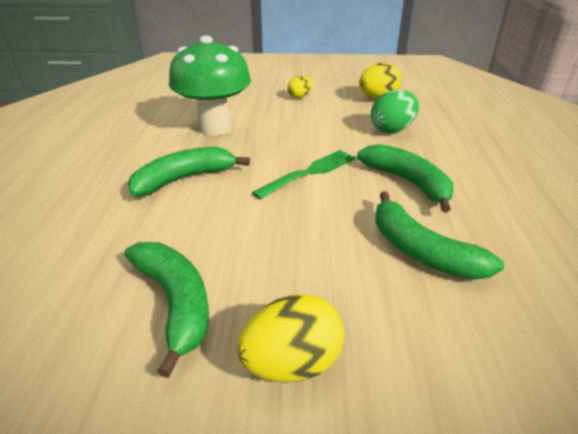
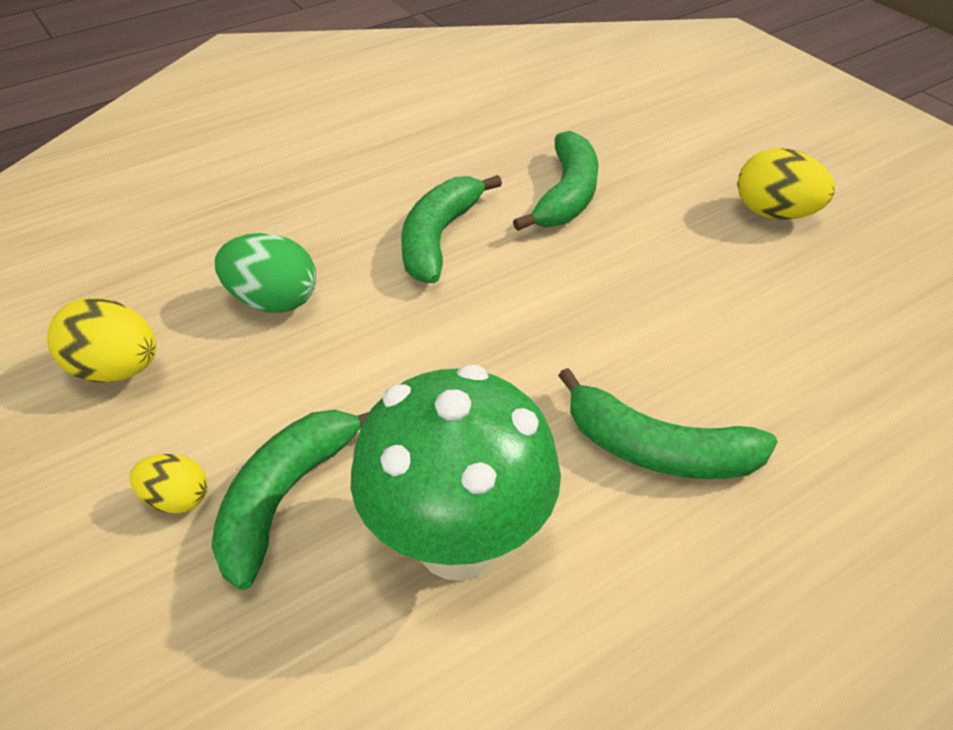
camera: 125 degrees left, 10 degrees up
(175, 303) = (822, 303): green banana -> green banana (285, 497)
(309, 173) = (501, 328): green fork -> none

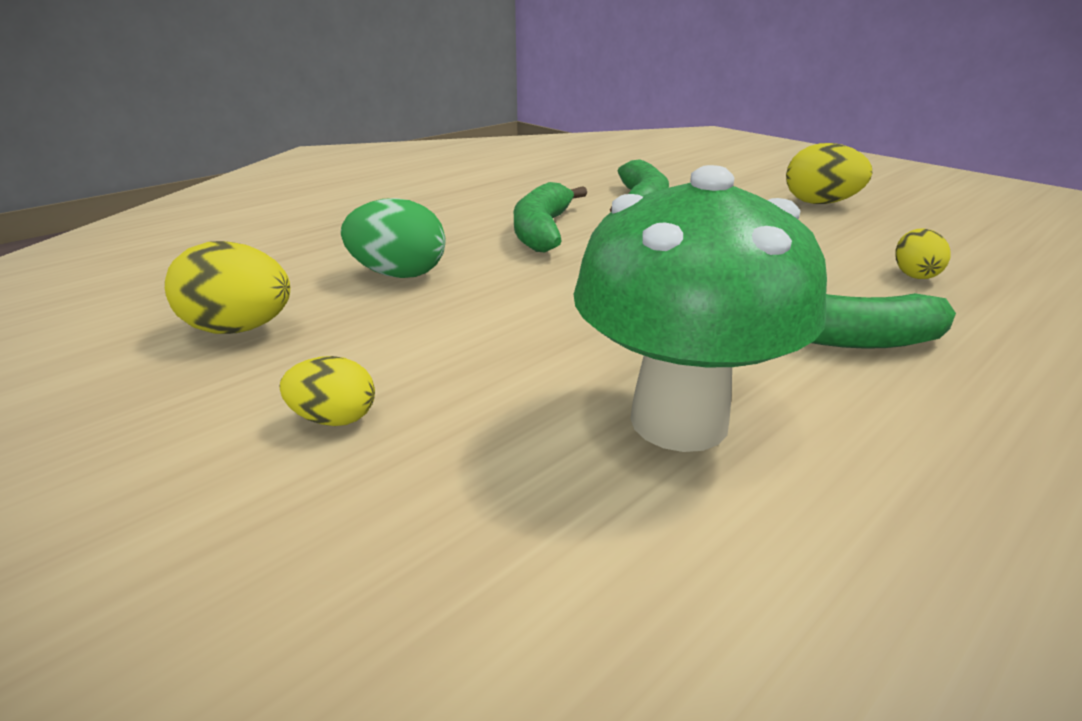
camera: 10 degrees left, 15 degrees down
(285, 497) = (464, 405): green banana -> none
(801, 361) = (914, 274): none -> yellow egg

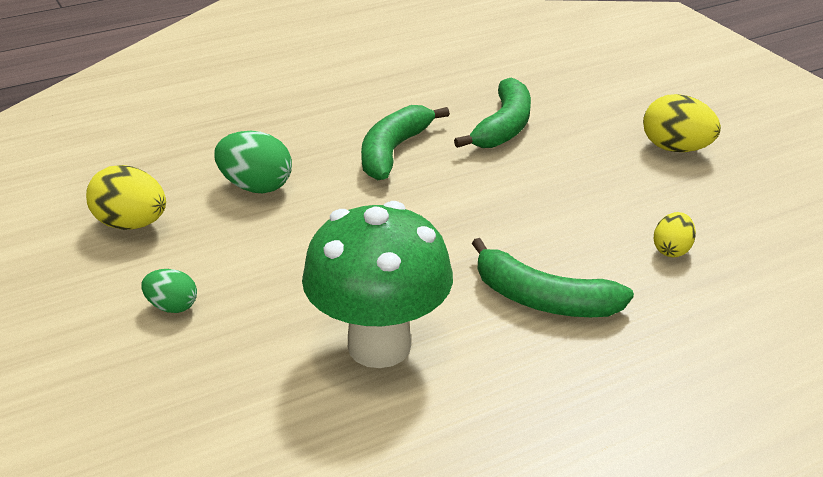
camera: 15 degrees right, 5 degrees up
(334, 419) = (172, 307): yellow egg -> green egg

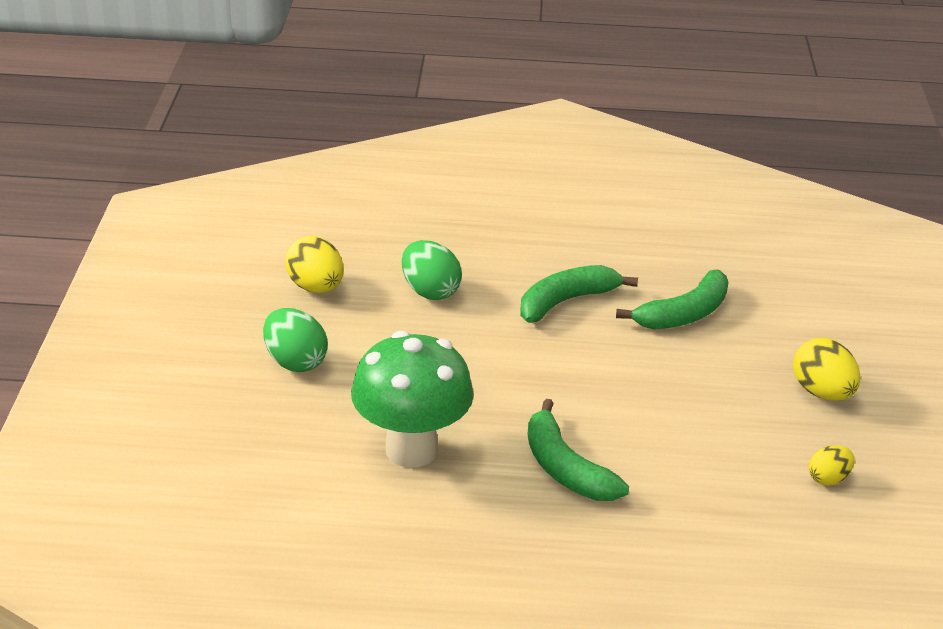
camera: 30 degrees right, 0 degrees up
(172, 307) = (295, 362): green egg -> green egg, size x1.65
(672, 250) = (714, 475): yellow egg -> yellow egg (828, 479)

